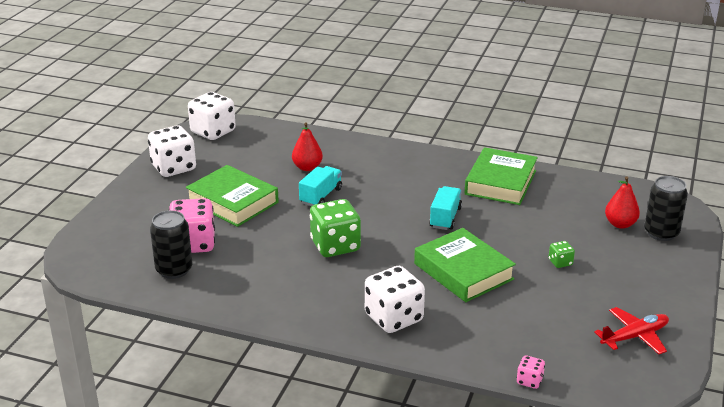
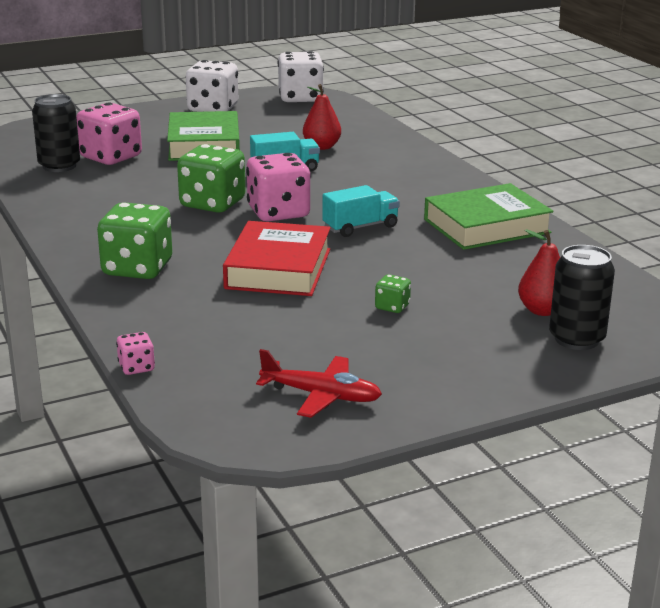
camera: 45 degrees right, 5 degrees down
(384, 232) = (278, 213): none -> pink dice
(394, 318) = (137, 268): white dice -> green dice
(463, 271) = (278, 269): green book -> red book

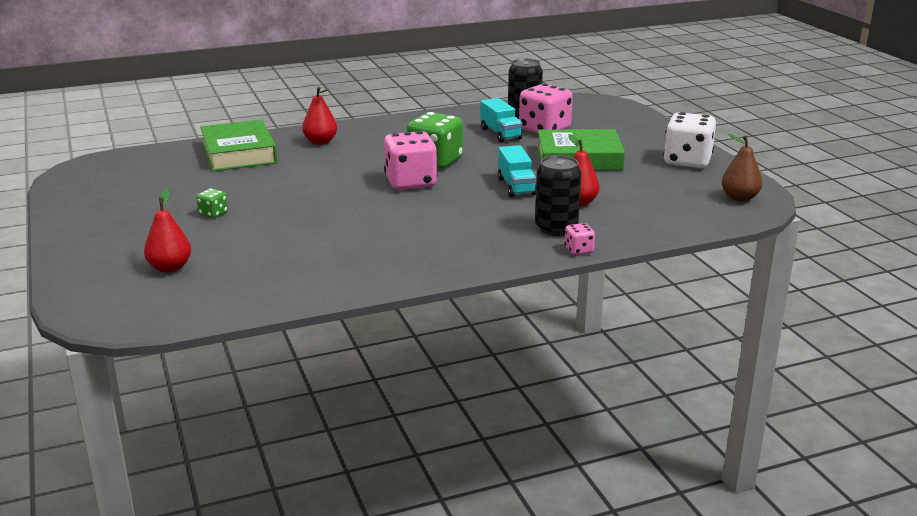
camera: 95 degrees right, 0 degrees up
(136, 367) = (180, 144): pink dice -> pink dice (578, 250)
(137, 268) = (320, 142): green dice -> red pear
(278, 269) = (300, 180): red book -> none
(300, 98) = (739, 198): white dice -> brown pear
(321, 395) = (106, 188): red plane -> none
(360, 227) = (370, 210): turquoise truck -> turquoise truck (500, 134)
(486, 226) = (354, 262): green book -> green book (238, 153)
(576, 339) = (113, 275): black can -> black can (556, 228)

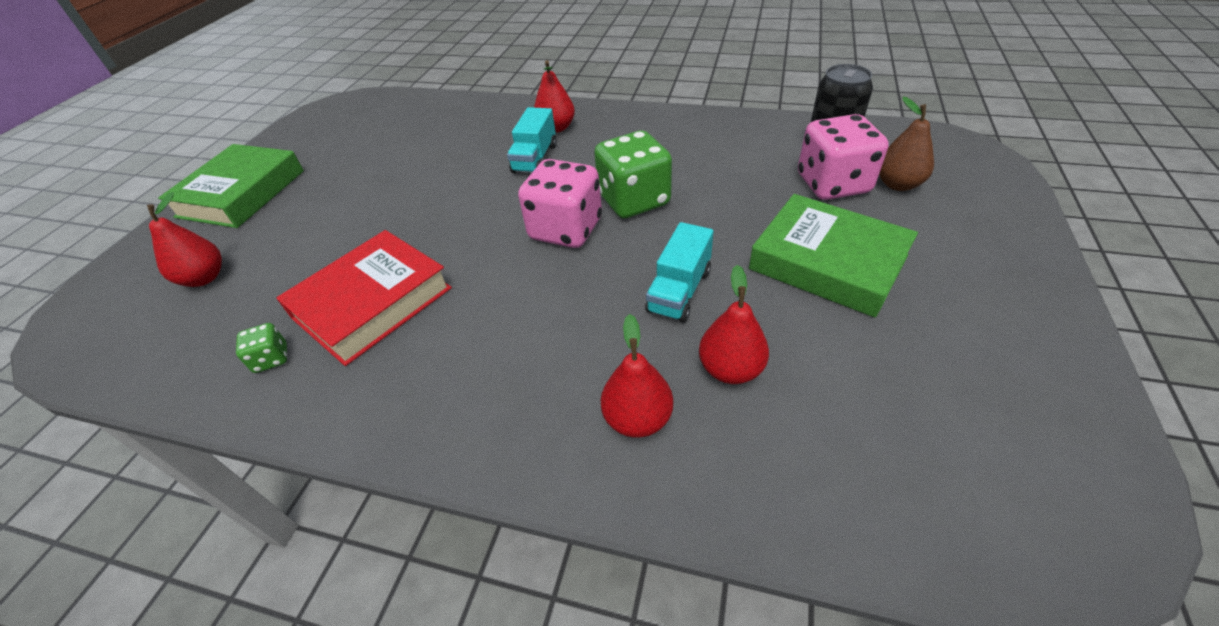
camera: 40 degrees right, 20 degrees up
(213, 214) = (339, 206): green dice -> green dice (271, 359)
(238, 153) = (469, 122): green book -> green book (241, 193)
(332, 240) = (372, 303): none -> red book
(500, 134) = (765, 174): turquoise truck -> turquoise truck (535, 158)
(556, 228) = (637, 419): black can -> red pear
(578, 250) = (614, 499): pink dice -> none
(687, 161) = (1014, 340): white dice -> none
(739, 198) = (1051, 503): brown pear -> brown pear (898, 184)

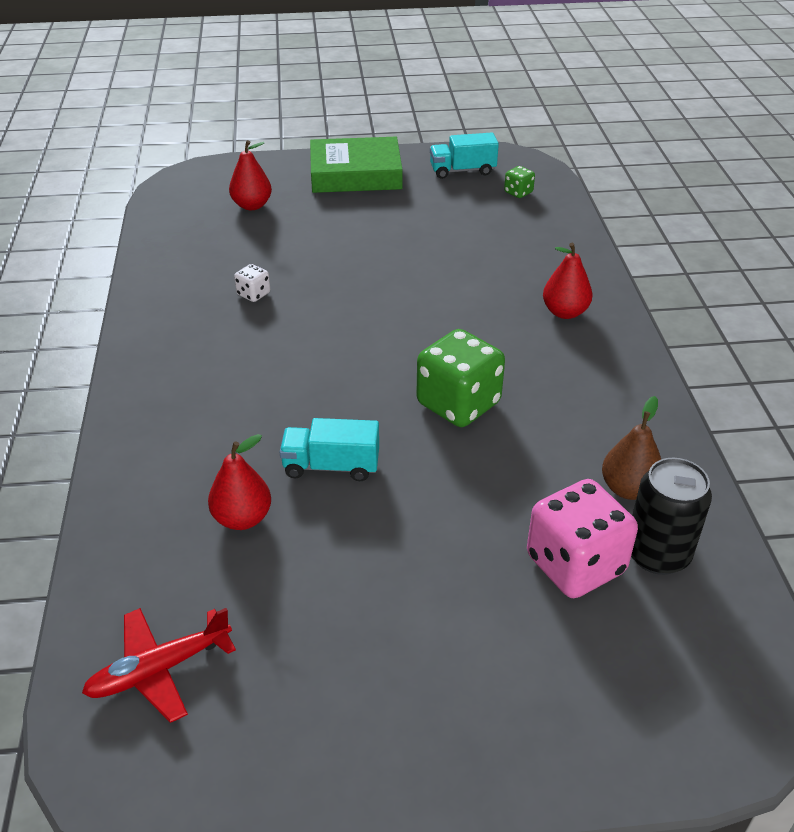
camera: 65 degrees right, 5 degrees down
(271, 359) = (185, 272): green dice -> green dice (518, 192)
(372, 303) = (253, 294): red book -> white dice
(535, 158) = (497, 315): turquoise truck -> turquoise truck (462, 171)
(566, 229) = (389, 370): pink dice -> none
(637, 419) = (176, 472): red pear -> none
(827, 262) = (418, 572): green book -> none
(898, 184) = (609, 631): brown pear -> brown pear (628, 489)
(939, 475) = (159, 670): none -> red plane

